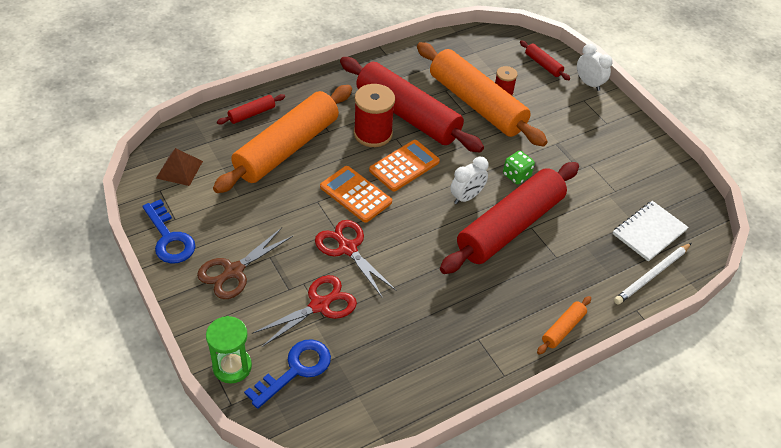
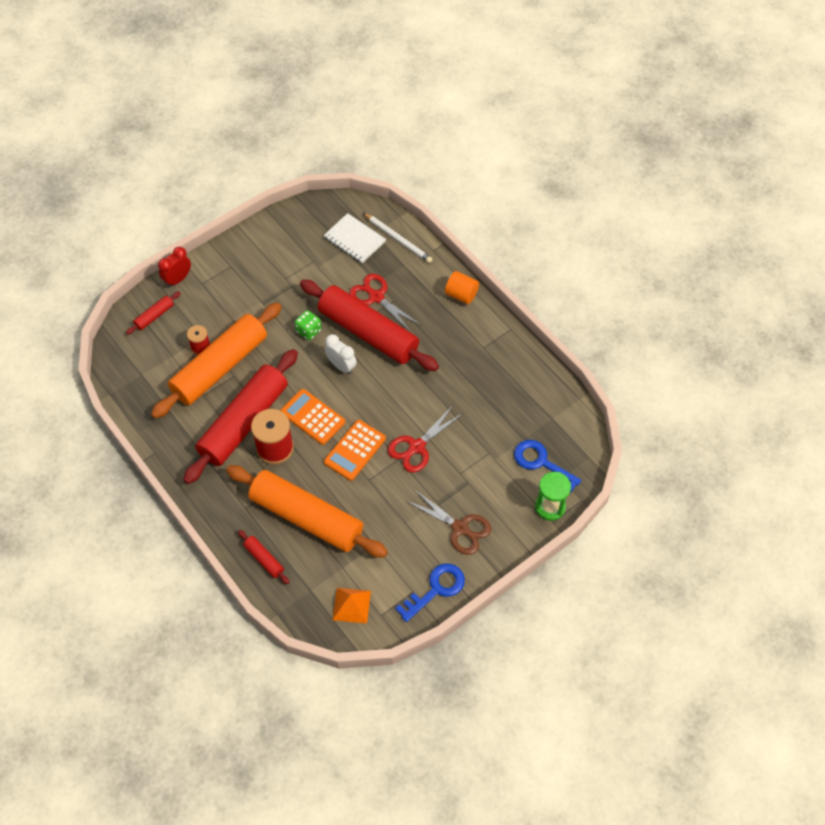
camera: 95 degrees left, 10 degrees up
(179, 169) = (351, 605): brown pyramid -> orange pyramid
(320, 305) = (478, 457): red scissors -> red scissors (376, 297)
(563, 329) = (461, 295): orange rolling pin -> orange cylinder
(589, 84) = (178, 279): white clock -> red clock

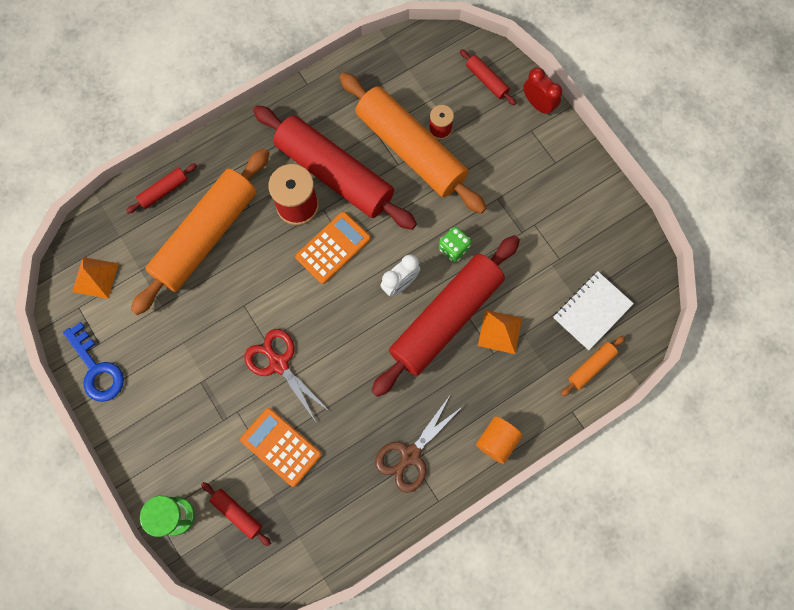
camera: 95 degrees right, 15 degrees up
(354, 450) = (283, 292): orange calculator -> orange calculator (281, 447)
(376, 297) = (500, 331): red scissors -> orange pyramid
(398, 239) = (591, 367): white pencil -> orange rolling pin
(460, 528) = (166, 404): brown scissors -> brown scissors (410, 455)
(541, 463) = (237, 513): blue key -> red rolling pin

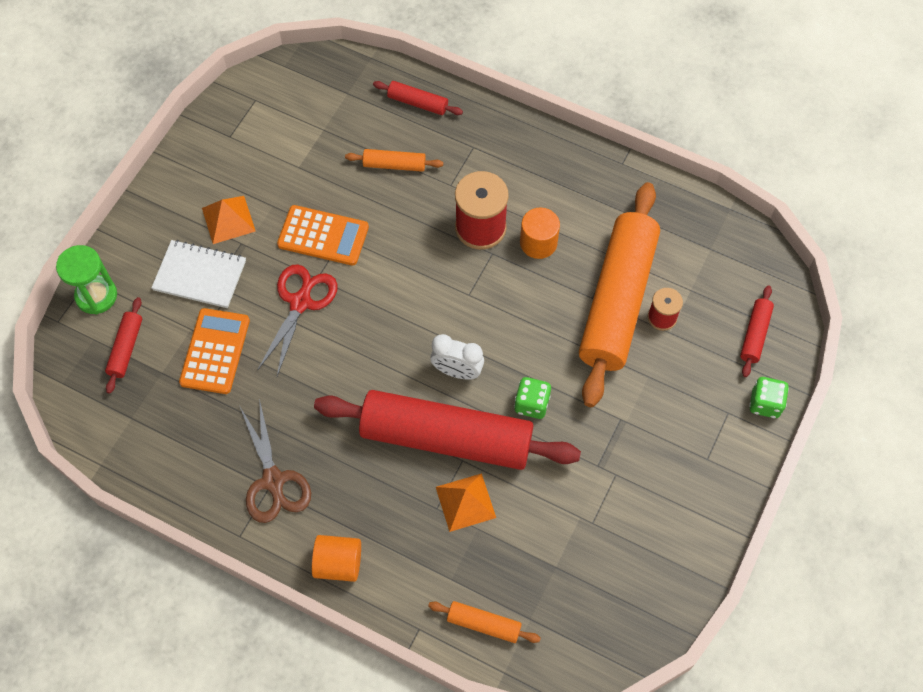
camera: 60 degrees right, 10 degrees down
(95, 277) = (293, 96): orange pyramid -> orange pyramid (228, 219)
(96, 369) = (203, 148): blue key -> none
(206, 236) = (394, 165): orange rolling pin -> orange rolling pin, size x0.41
(333, 248) = (456, 285): orange calculator -> orange calculator (323, 236)
(334, 174) = (538, 242): red rolling pin -> orange cylinder
(410, 455) = (273, 481): brown scissors -> brown scissors turned 120 degrees counterclockwise
(538, 104) = (765, 403): red clock -> green dice
(592, 311) = (551, 591): white notebook -> white notebook (200, 275)

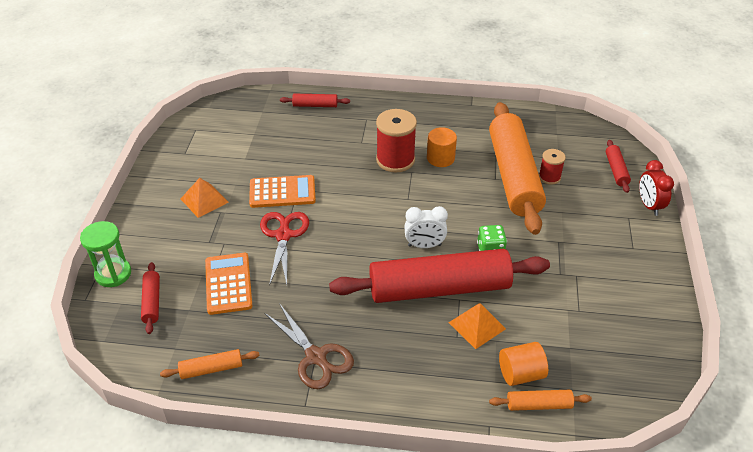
camera: 20 degrees left, 20 degrees down
(200, 275) = (195, 239): white notebook -> none
(338, 563) = (398, 399): orange cylinder -> orange cylinder (521, 374)
(394, 165) = (315, 141): orange rolling pin -> orange rolling pin (211, 369)
(765, 403) = (649, 206): green dice -> red clock

